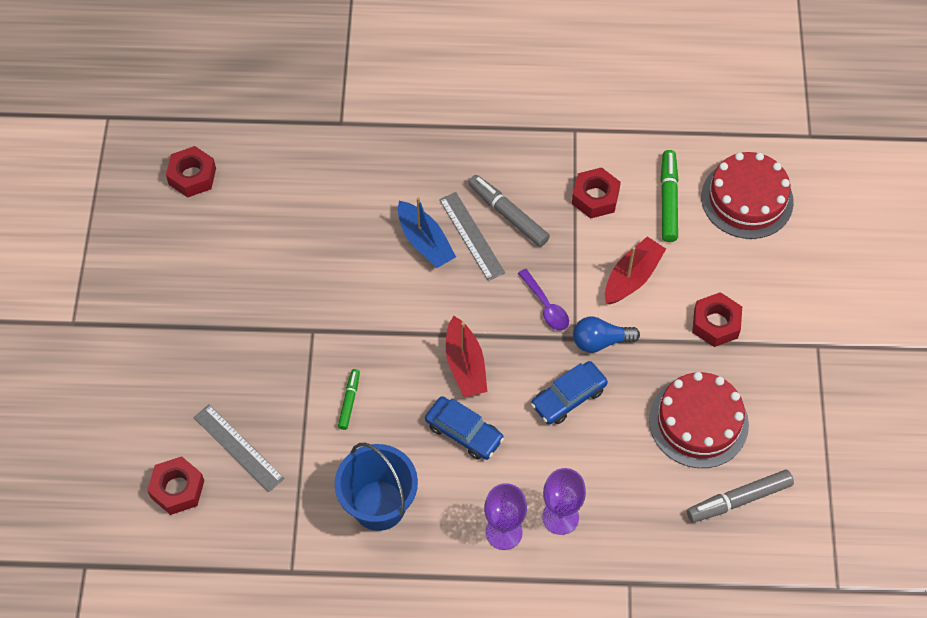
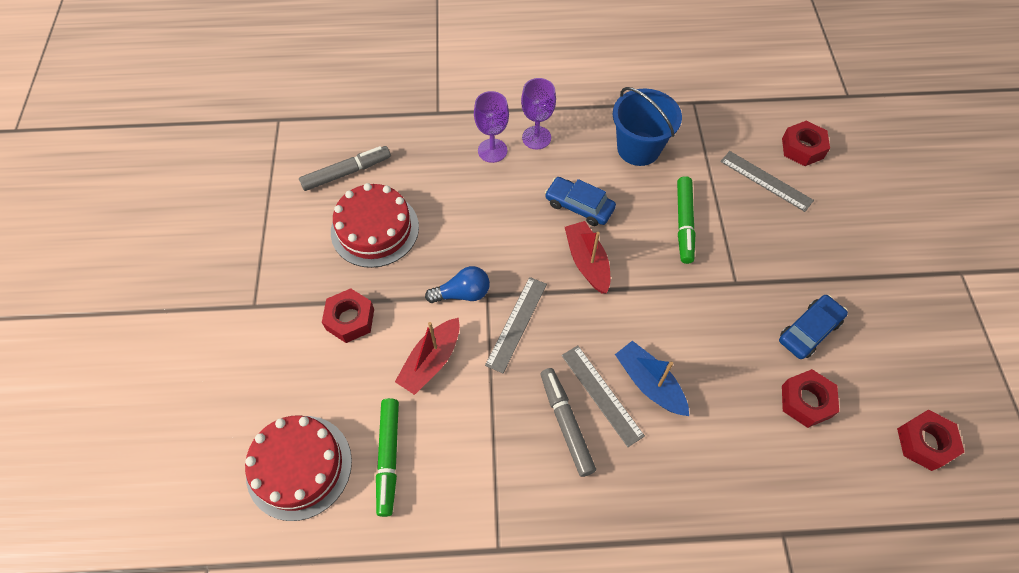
camera: 175 degrees right, 0 degrees up
(349, 401) = (684, 223): green marker -> green marker, size x1.69
(508, 215) = (566, 423): grey marker -> grey marker turned 150 degrees counterclockwise
(546, 306) = (517, 324): purple spoon -> grey ruler
(568, 397) = (490, 241): blue car -> blue car (809, 331)
(595, 197) = (471, 454): red nut -> red nut (806, 401)

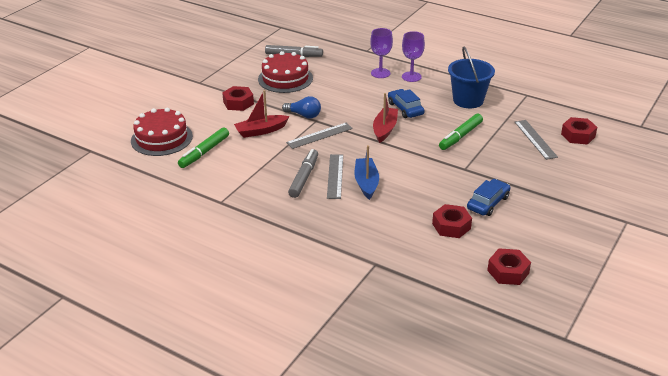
camera: 35 degrees right, 25 degrees down
(809, 331) = (488, 203): blue car -> blue car turned 45 degrees counterclockwise

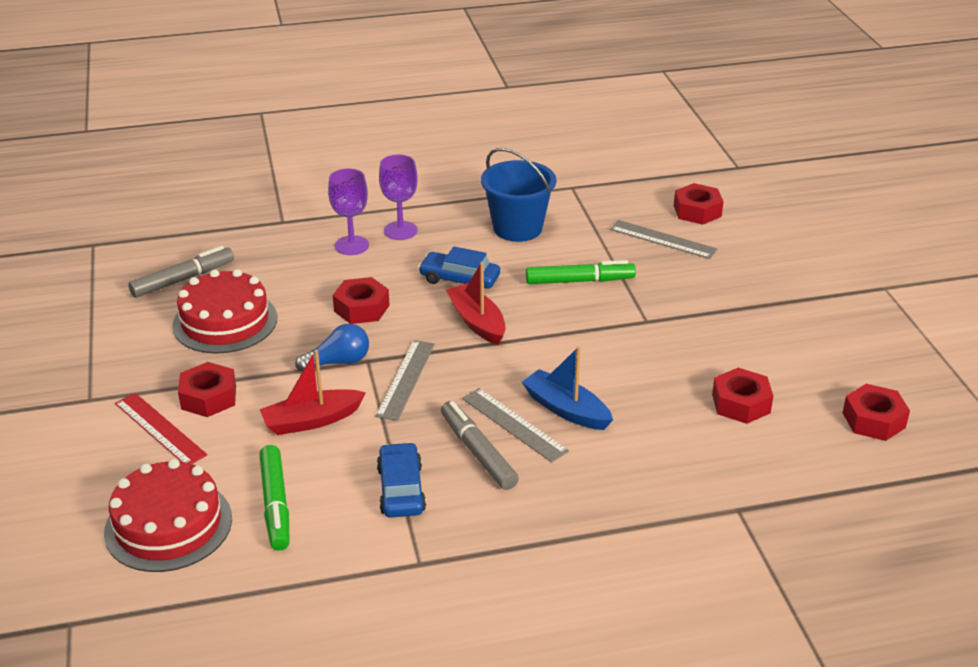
camera: 45 degrees left, 0 degrees up
(206, 105) = (160, 429): none -> red ruler
(261, 131) = (311, 420): red boat -> red boat turned 45 degrees clockwise
(345, 100) = (361, 308): none -> red nut
(460, 136) = (579, 281): green marker -> green marker turned 90 degrees counterclockwise
(488, 203) = (733, 349): blue car -> blue car (401, 489)

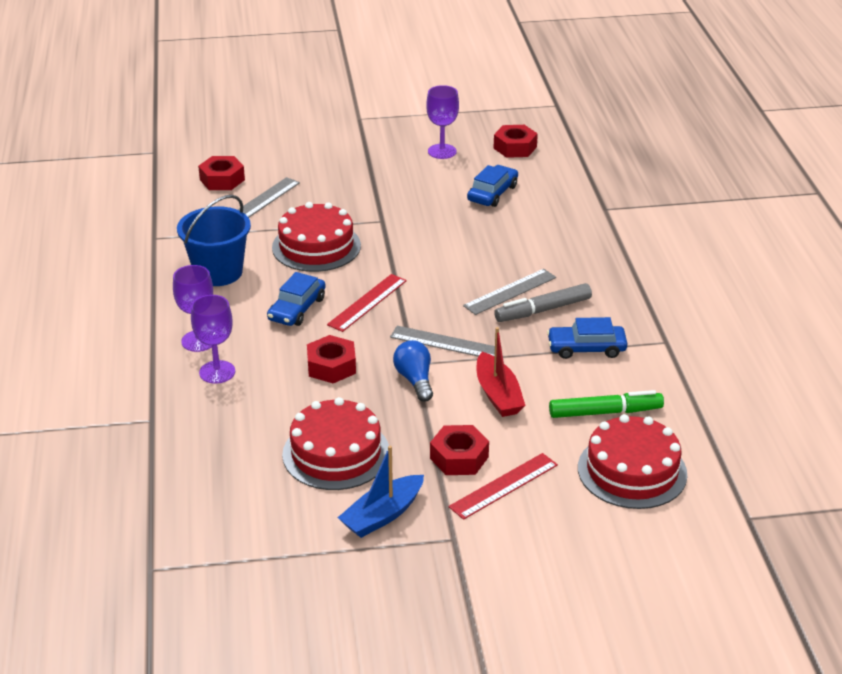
camera: 85 degrees left, 0 degrees up
(183, 279) = (249, 488): grey marker -> none
(477, 322) = (367, 302): red boat -> red ruler
(566, 409) = (493, 267): blue boat -> blue boat (382, 515)
(579, 281) = (316, 246): green marker -> red cake
(741, 403) = (492, 193): red nut -> blue car
(831, 357) = (442, 151): none -> purple goblet

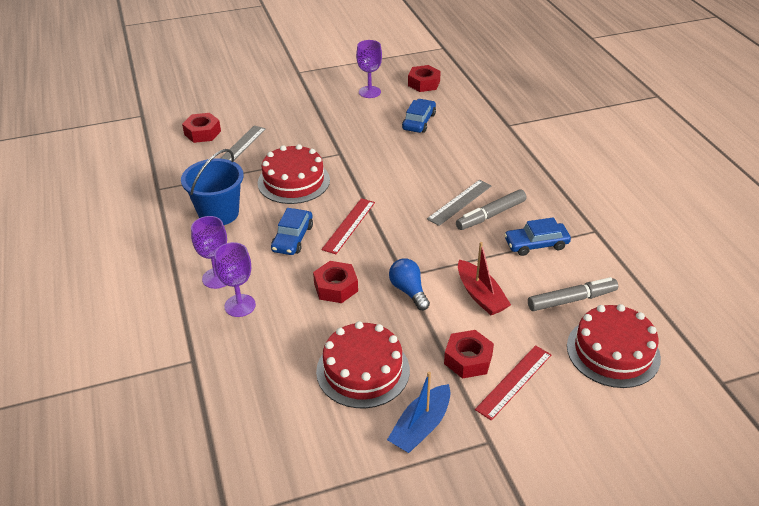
camera: 10 degrees left, 5 degrees up
(445, 343) = (423, 253): grey ruler -> none
(605, 412) = (571, 300): green marker -> grey marker

